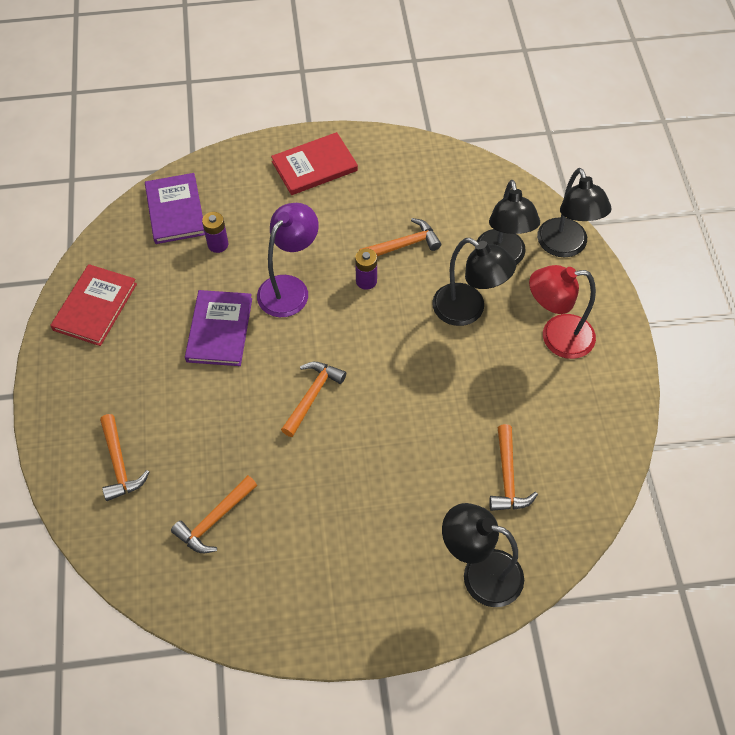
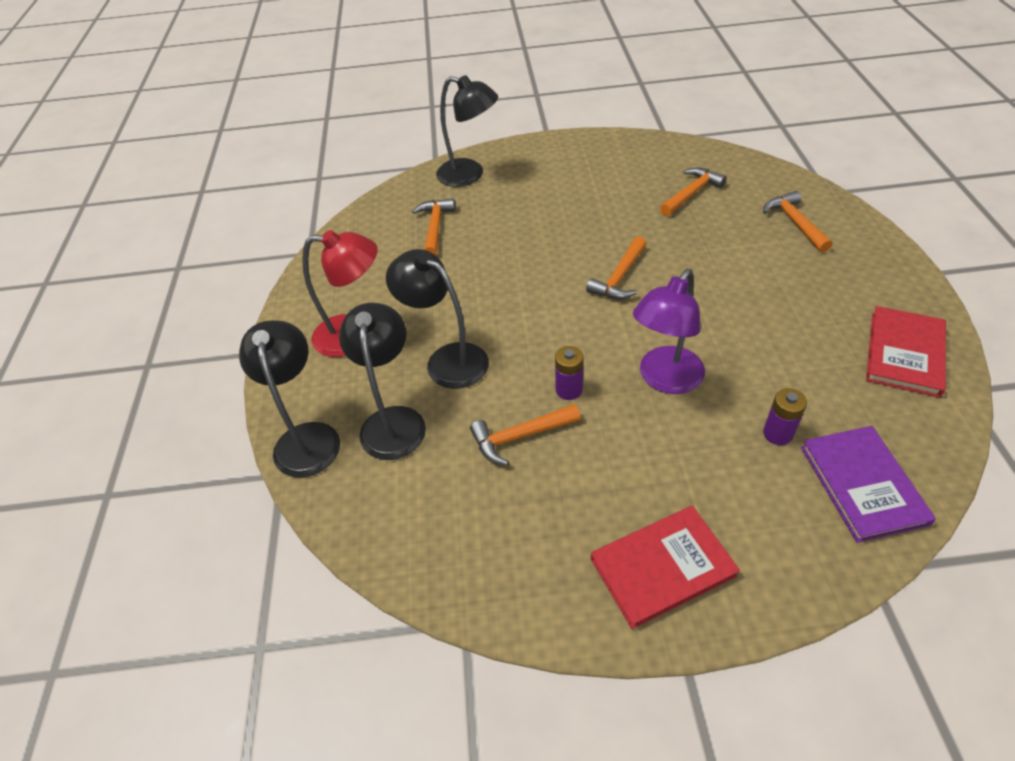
camera: 175 degrees left, 10 degrees down
(219, 330) = (738, 333): purple book -> none

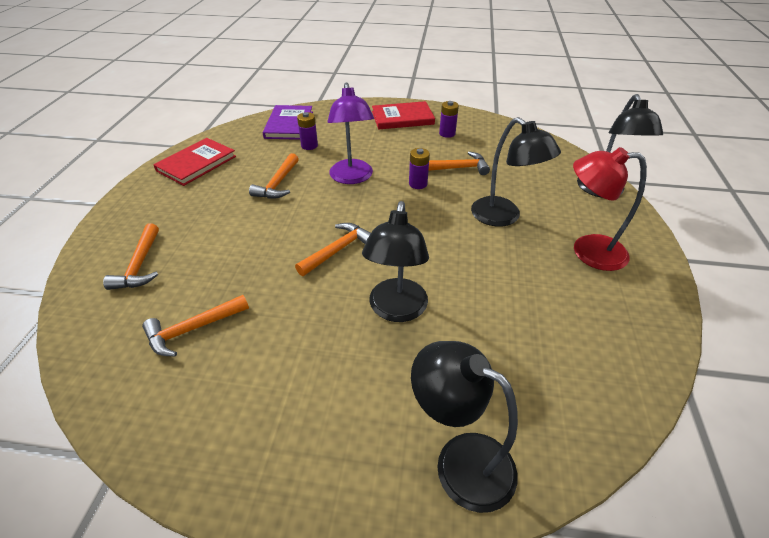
camera: 170 degrees left, 5 degrees down
(393, 421) = (542, 189): black lamp -> black lamp (396, 310)
(435, 227) = (516, 360): orange hammer -> orange hammer (278, 183)
(557, 531) = (447, 133): none -> purple battery
(665, 379) = (352, 178): purple lamp -> purple lamp turned 120 degrees clockwise

